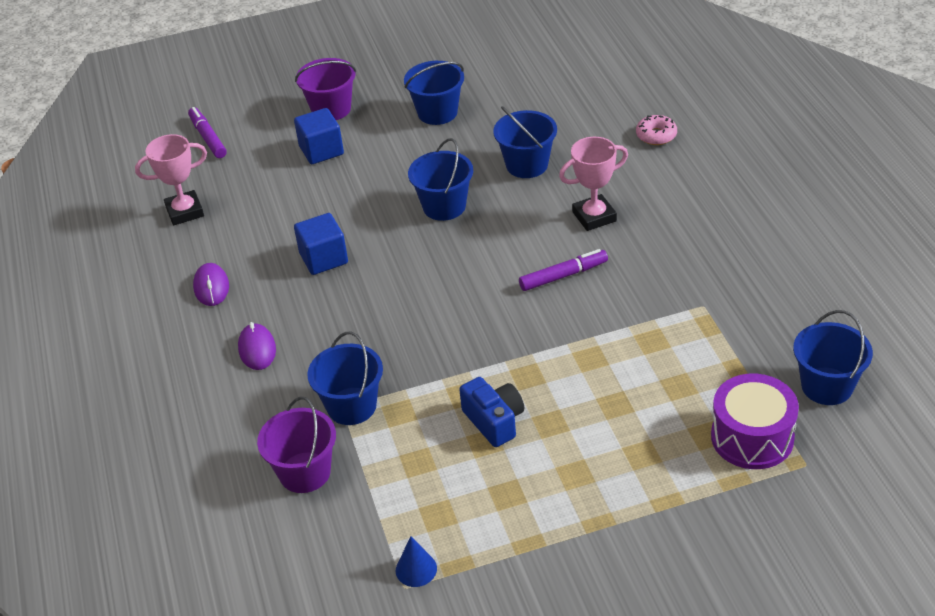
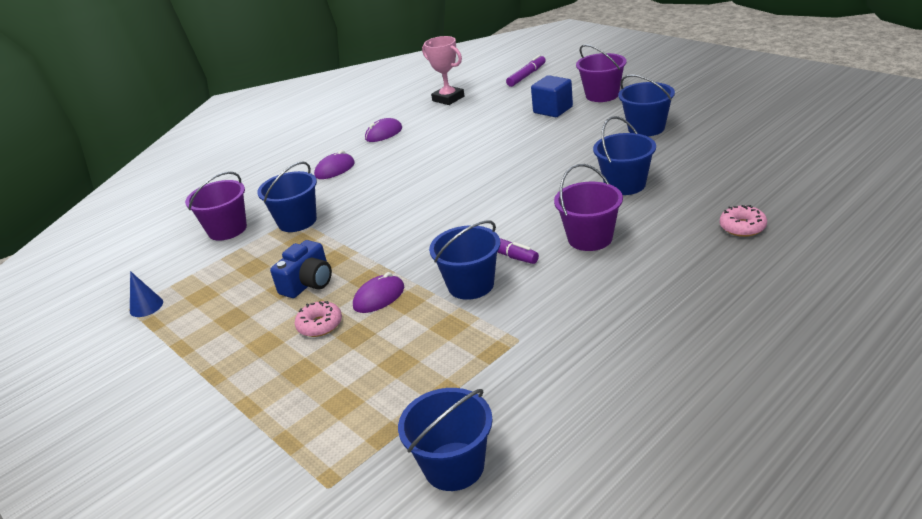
camera: 65 degrees right, 10 degrees down
(323, 258) = (439, 155): blue cube -> none
(444, 206) = (537, 172): blue bucket -> blue bucket (470, 285)
(567, 374) = (379, 297): none -> purple mouse
(578, 426) = (320, 325): none -> pink donut
(594, 217) = (590, 238): pink trophy -> purple bucket
(752, 437) = (351, 434): purple drum -> none

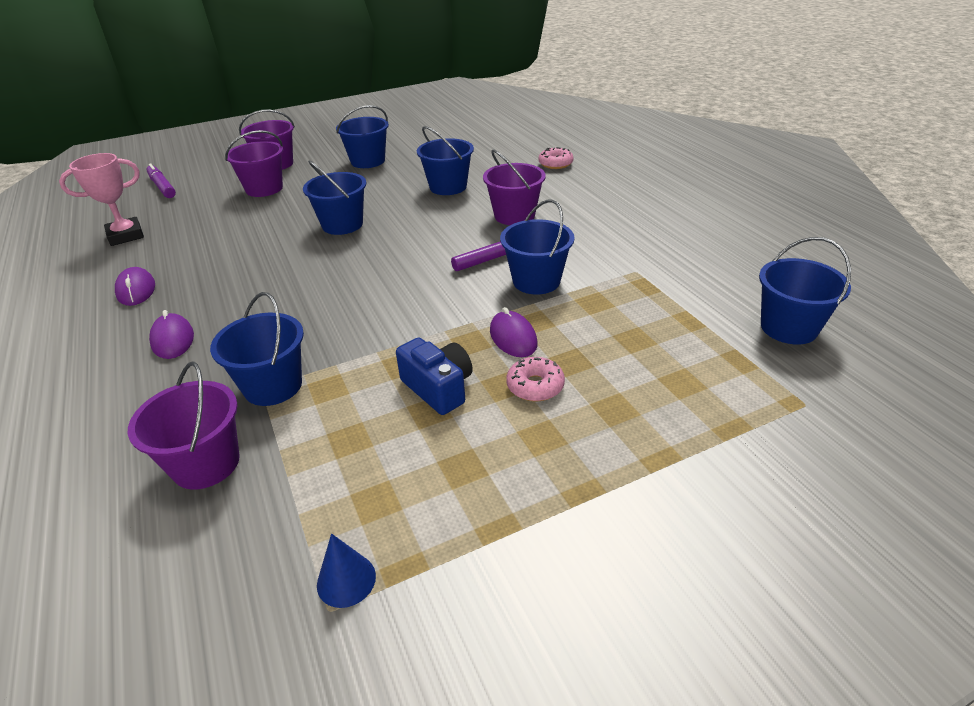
camera: 75 degrees left, 5 degrees up
(514, 164) = (342, 225): none -> blue bucket
(553, 110) = (264, 189): blue cube -> purple bucket

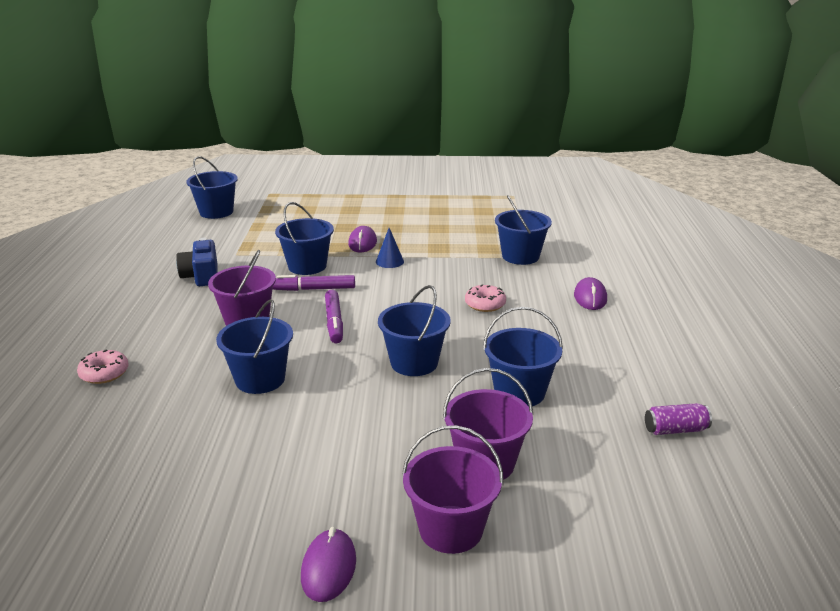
camera: 155 degrees left, 10 degrees down
(126, 235) = (675, 430): pink trophy -> purple can
(136, 290) = (634, 348): purple mouse -> purple mouse (329, 568)
(162, 186) = (654, 535): purple marker -> purple marker (334, 322)
(206, 463) = (561, 236): purple bucket -> none
(346, 580) = (504, 198): blue cone -> blue cone (389, 261)
(368, 161) = (306, 475): blue bucket -> blue bucket (519, 392)
(438, 388) = (426, 234): blue camera -> blue camera (201, 276)
(535, 386) = (376, 223): pink donut -> pink donut (485, 304)

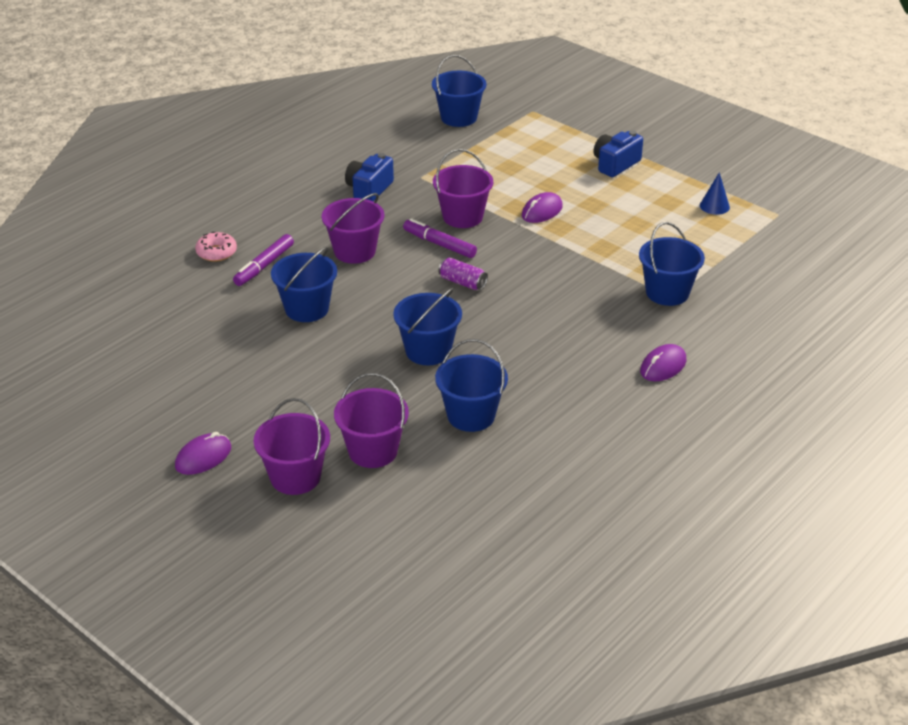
camera: 40 degrees right, 10 degrees up
(307, 266) = (462, 217): blue bucket -> purple bucket
(334, 322) = (415, 284): purple marker -> purple marker (264, 266)
(372, 203) = (615, 164): none -> blue camera
(389, 261) = (538, 243): blue cone -> blue cone (714, 206)
(485, 304) = (558, 327): pink donut -> none
(675, 430) = (541, 506): purple can -> purple can (462, 282)

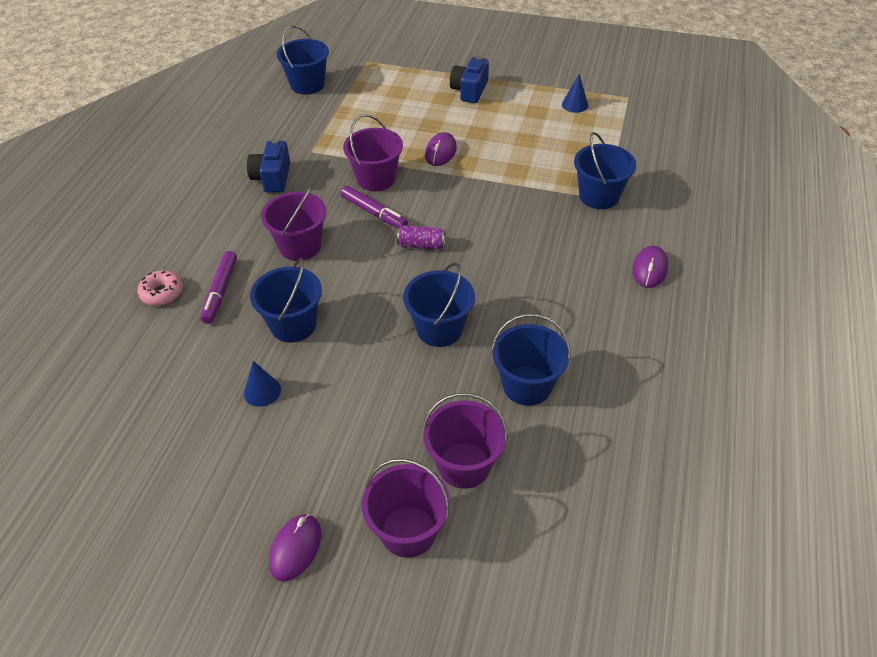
camera: 25 degrees left, 10 degrees up
(249, 347) = (262, 391): none -> blue cone
(439, 244) = (374, 213): purple marker -> purple marker turned 150 degrees counterclockwise

